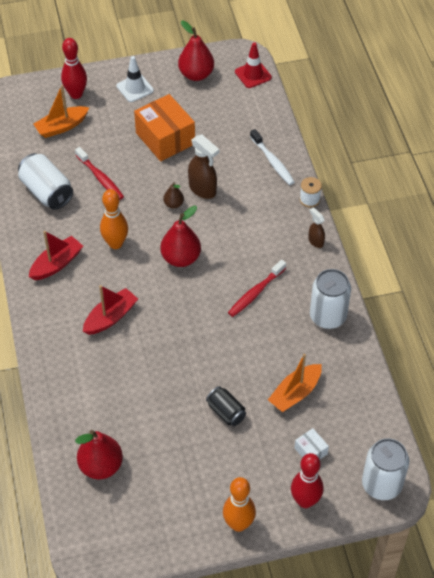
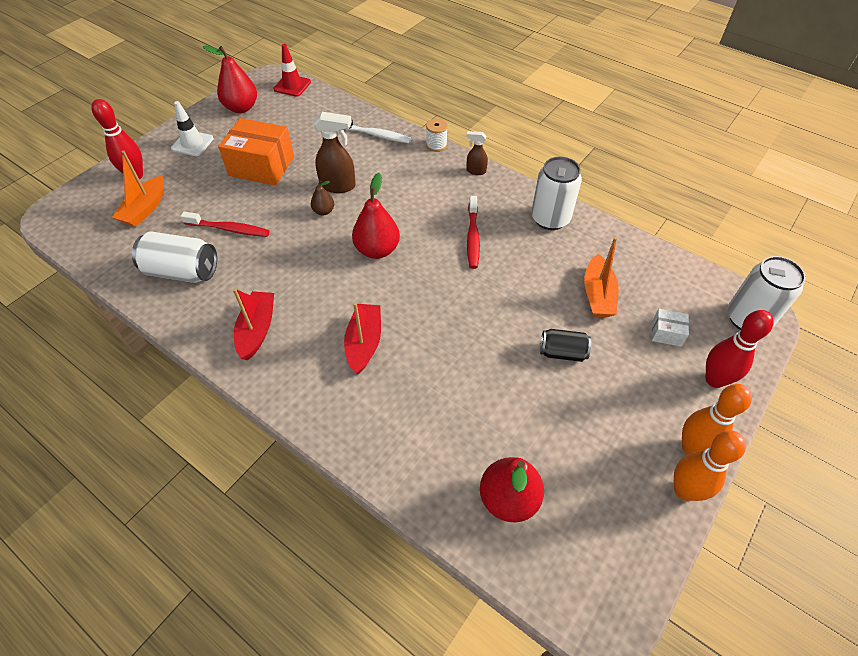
camera: 40 degrees left, 0 degrees up
(115, 243) = (301, 275): orange bowling pin -> orange bowling pin (684, 490)

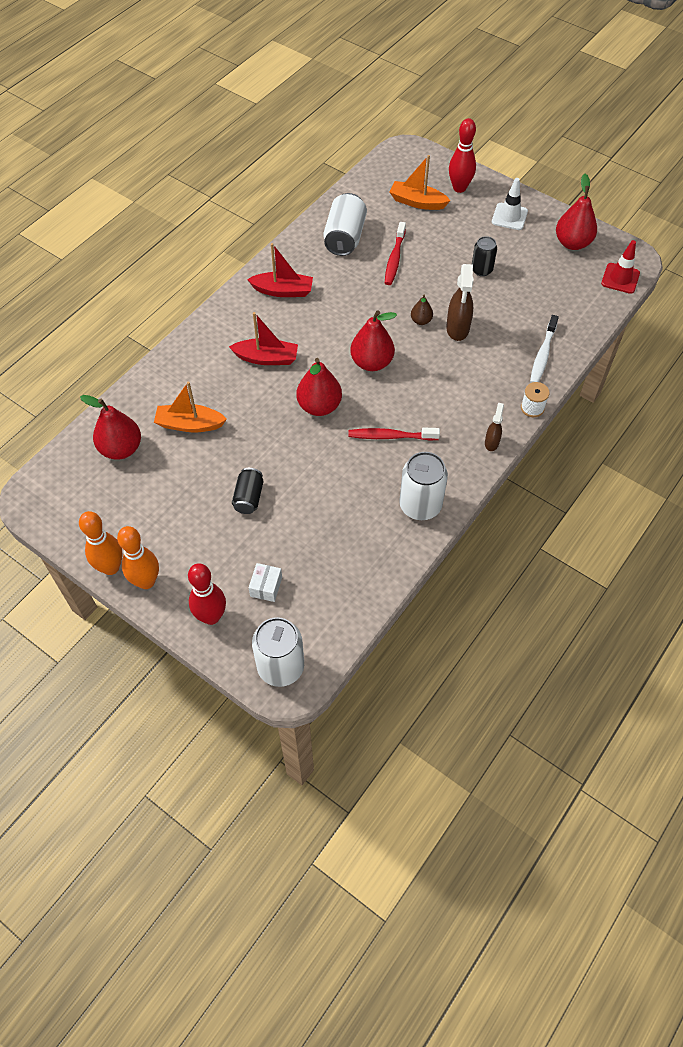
camera: 90 degrees right, 5 degrees up
(262, 166) = (481, 270): orange box -> black can
(436, 293) = (319, 406): none -> red pear
(598, 295) = (315, 535): orange boat -> orange boat (190, 424)

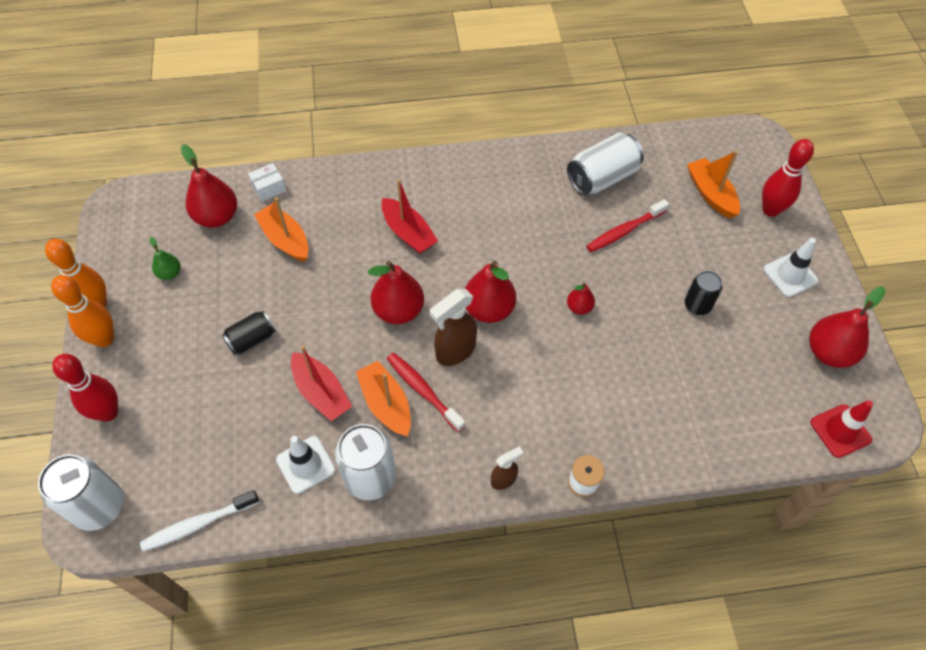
camera: 45 degrees right, 0 degrees up
(136, 507) = (170, 273): none -> green pear
(266, 587) = (172, 428): white box -> white box (269, 188)
(283, 291) = (491, 185): red boat -> red boat (321, 392)
(375, 532) = (306, 465): none -> white traffic cone
(379, 461) = (386, 404): none -> orange boat
(421, 321) = (579, 307): brown pear -> red pear
(457, 329) = (604, 343): brown spray bottle -> brown spray bottle (455, 351)
(542, 355) = (658, 439): white toothbrush -> white toothbrush (198, 524)

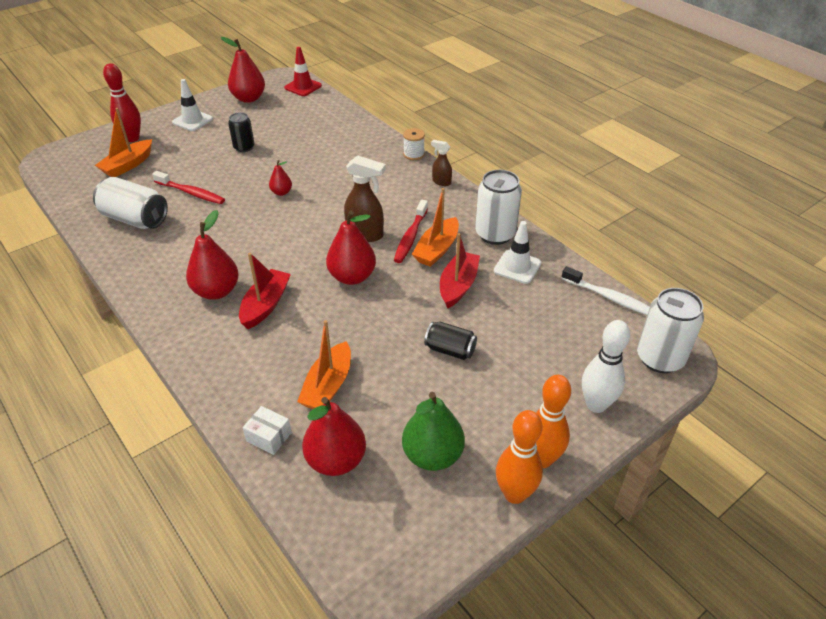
camera: 120 degrees left, 15 degrees down
(108, 412) = (596, 405): red bowling pin -> white bowling pin
(170, 273) = (432, 455): green pear -> green pear, size x1.89
(489, 309) = (315, 232): red pear -> red pear (216, 291)

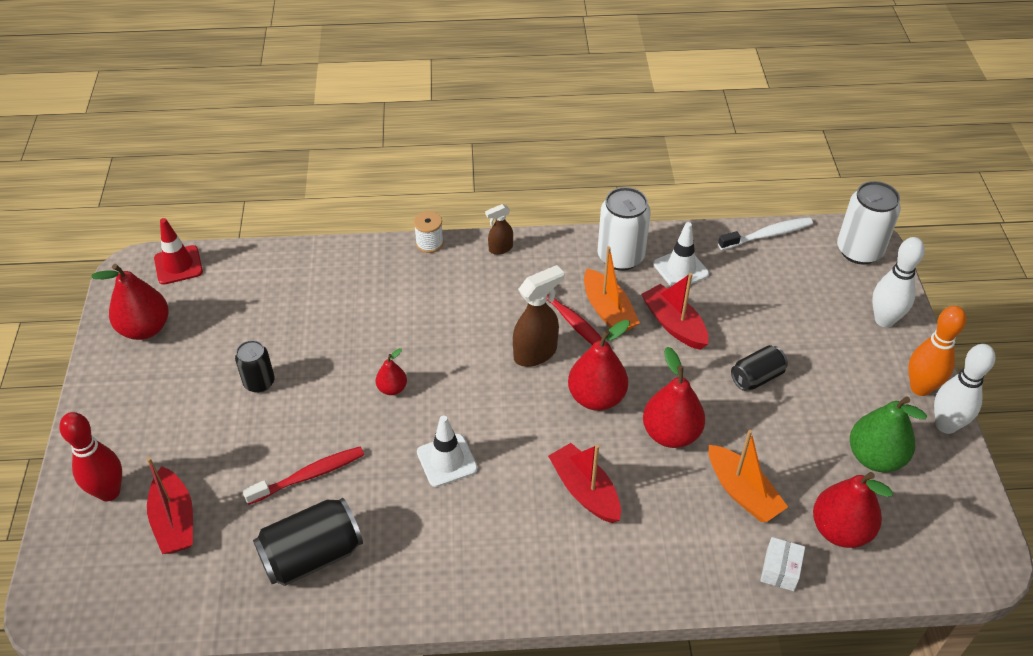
camera: 55 degrees left, 5 degrees up
(128, 165) = (174, 520): orange boat -> red boat
(135, 219) = (312, 556): white can -> black can
(192, 120) = (135, 408): white traffic cone -> white traffic cone (447, 460)
(216, 291) = (526, 525): red pear -> red pear (671, 433)
(269, 437) = (780, 570): white box -> white box turned 45 degrees counterclockwise
(514, 494) = (946, 425): orange bowling pin -> white bowling pin

